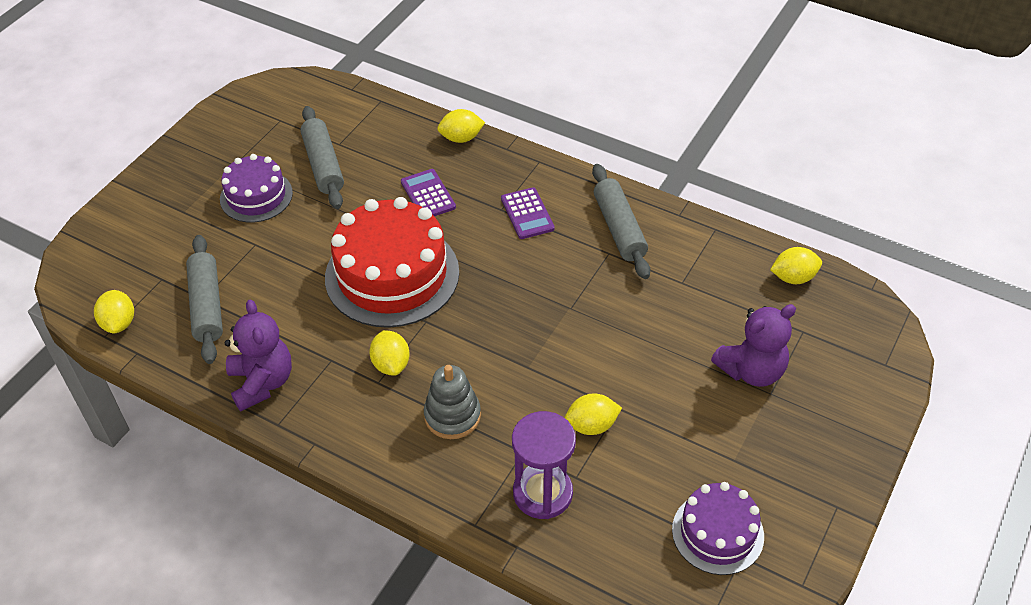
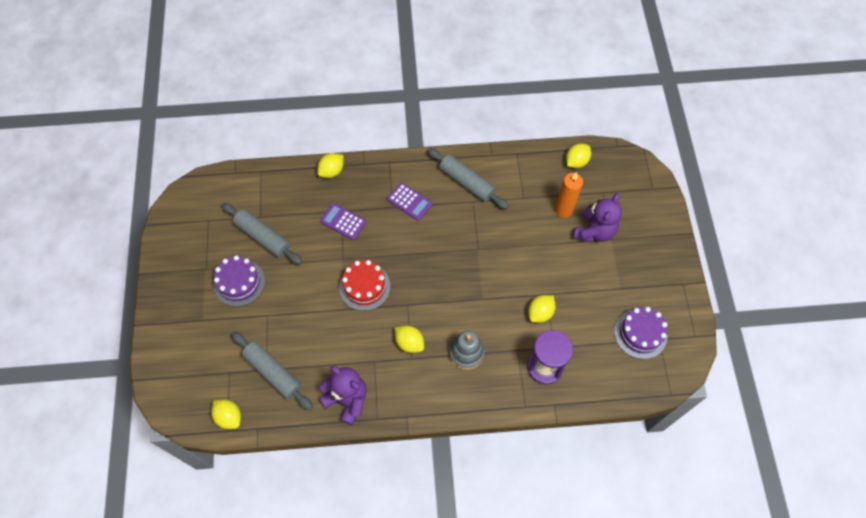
camera: 35 degrees left, 15 degrees up
(392, 274) = (365, 286): red cake -> red cake, size x0.57
(727, 324) = (563, 210): none -> orange candle

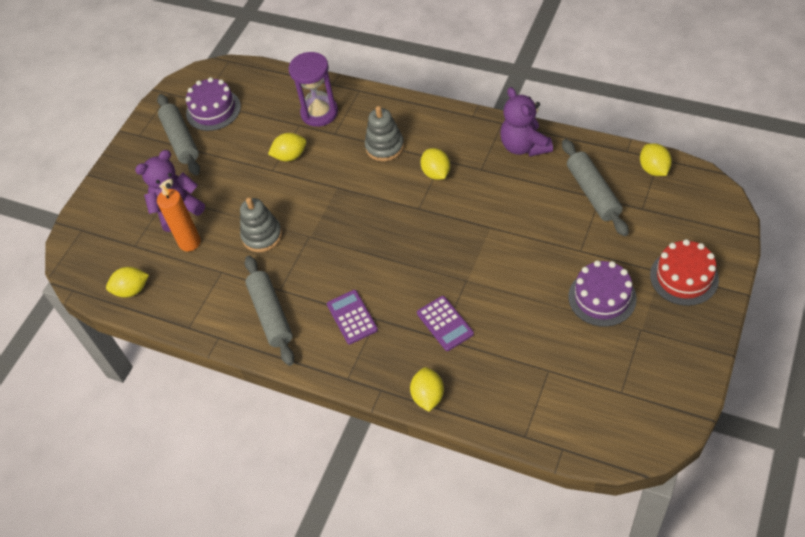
camera: 145 degrees left, 10 degrees down
(263, 237) = (553, 342): grey rolling pin -> grey rolling pin (181, 140)
(332, 171) = (428, 396): yellow lemon -> yellow lemon turned 75 degrees counterclockwise
(365, 286) = (455, 241): red cake -> red cake (684, 277)
(513, 235) = (262, 236): none -> grey stacking toy

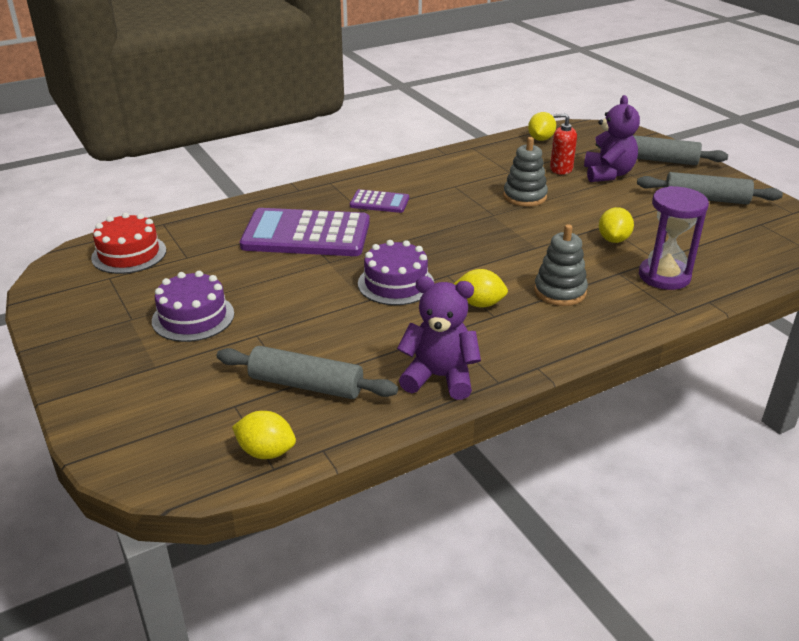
camera: 120 degrees right, 20 degrees down
(190, 242) = (561, 169): orange candle -> red soap dispenser
(213, 110) = (737, 225): purple cake -> purple cake (396, 283)
(271, 314) = (435, 175): grey rolling pin -> grey rolling pin (658, 160)
(428, 396) = (261, 203): yellow lemon -> none
(445, 323) = (306, 234): purple calculator -> purple calculator, size x2.05
(684, 277) = (124, 376): red cake -> red cake (129, 254)

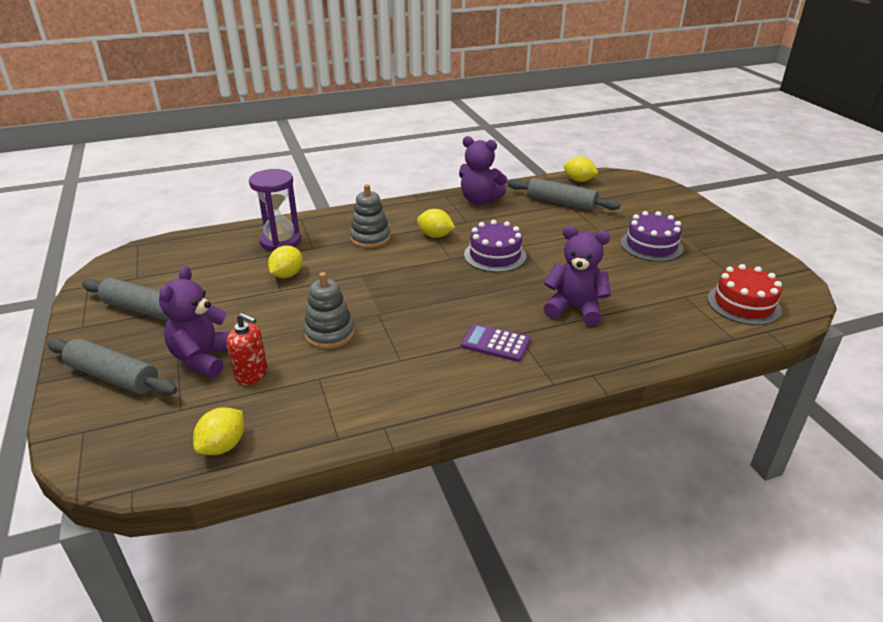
camera: 170 degrees left, 0 degrees up
(306, 234) = (574, 309): purple calculator -> purple teddy bear

